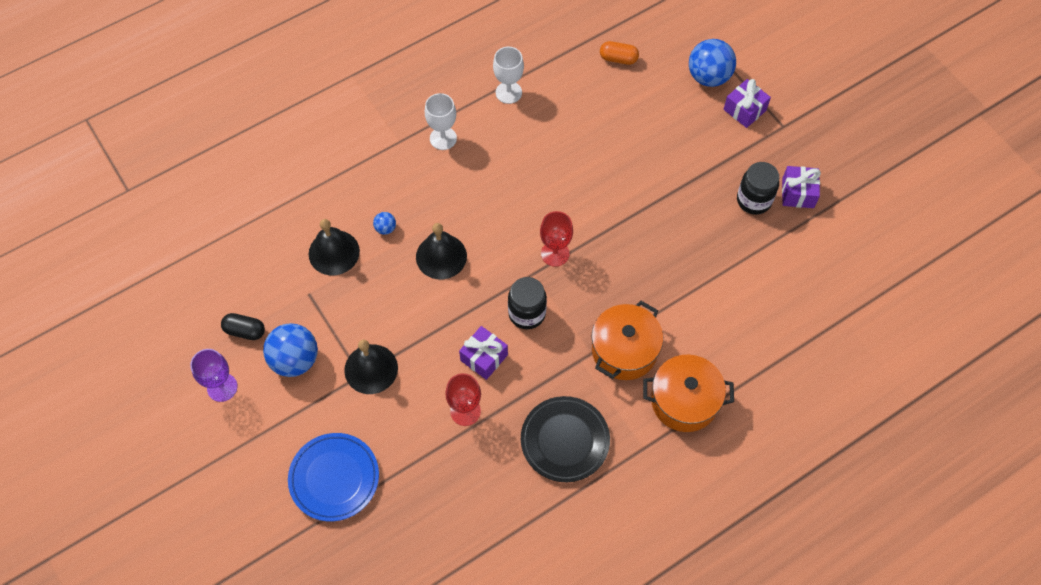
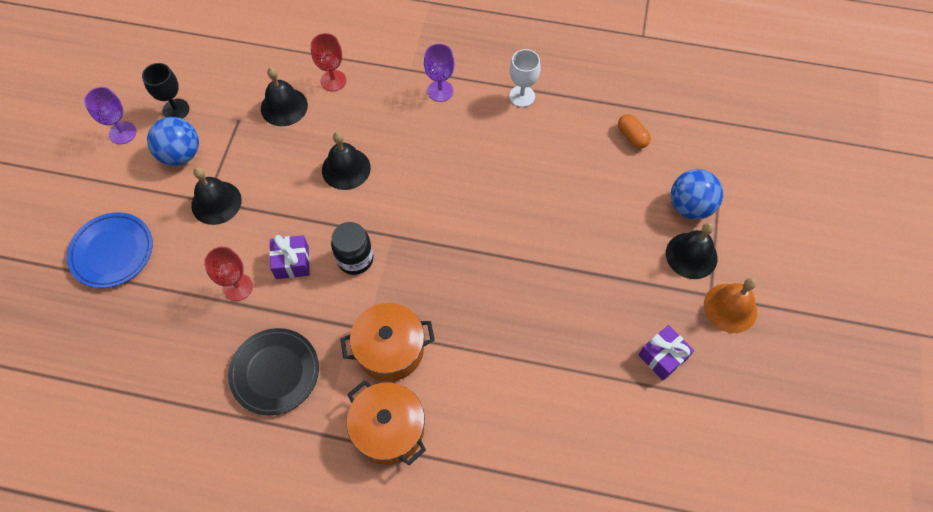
camera: 45 degrees right, 0 degrees up
(245, 331) = (176, 109): black capsule -> black goblet
(385, 228) = (333, 119): blue ball -> none
(443, 138) = (440, 91): white goblet -> purple goblet
(555, 253) = (423, 235): red goblet -> red goblet (333, 81)
(744, 110) = (691, 255): purple gift -> black bell
(754, 200) = (619, 330): black jar -> none
(803, 124) = (730, 308): none -> orange bell

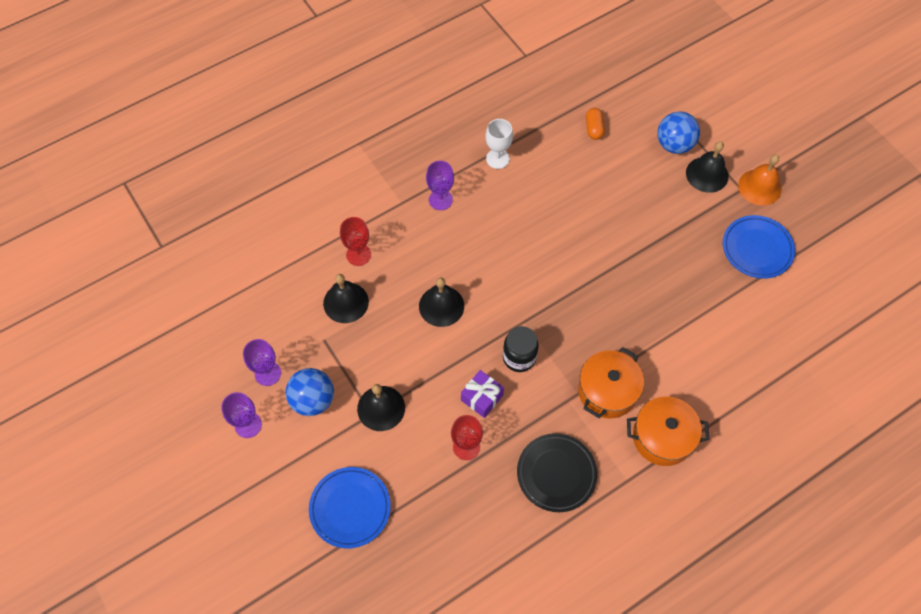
camera: 45 degrees left, 0 degrees up
(176, 109) = (268, 373): black goblet -> purple goblet
(632, 137) = (594, 129): orange capsule -> orange capsule turned 75 degrees clockwise
(662, 357) = (757, 249): purple gift -> blue plate

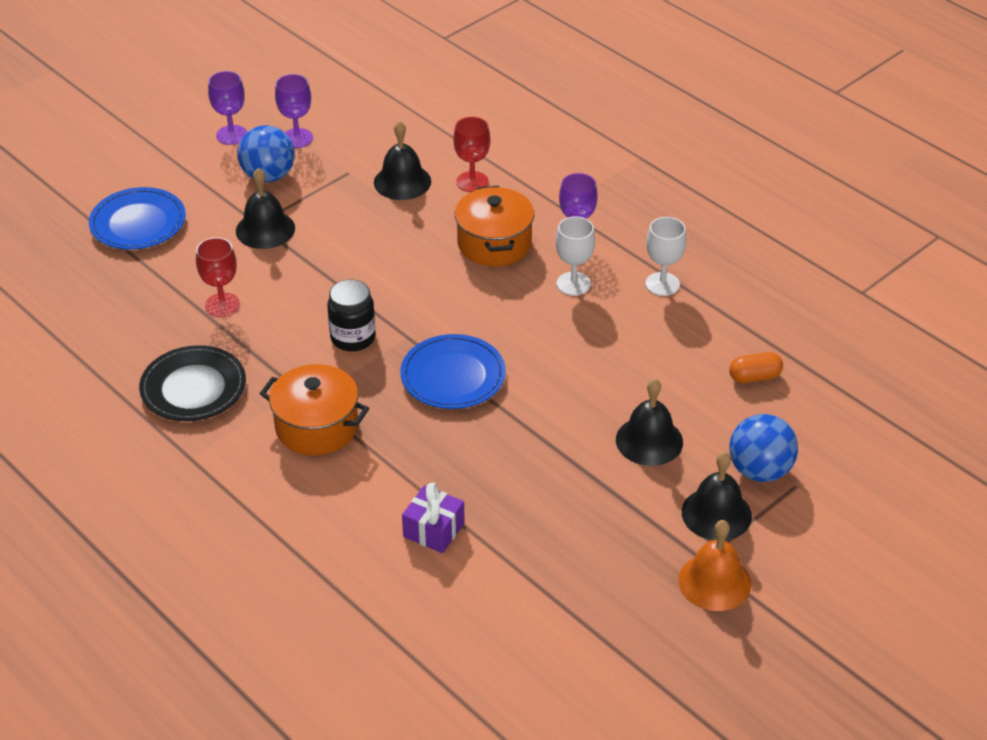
camera: 80 degrees right, 20 degrees down
(441, 306) = (415, 260): black bell -> black bell (649, 440)
(482, 398) = (290, 311): purple gift -> purple gift (433, 530)
(487, 210) = (573, 284): none -> white goblet
(662, 437) = (255, 488): orange pot -> orange pot (494, 243)
(757, 249) = (592, 582): blue plate -> blue plate (453, 376)

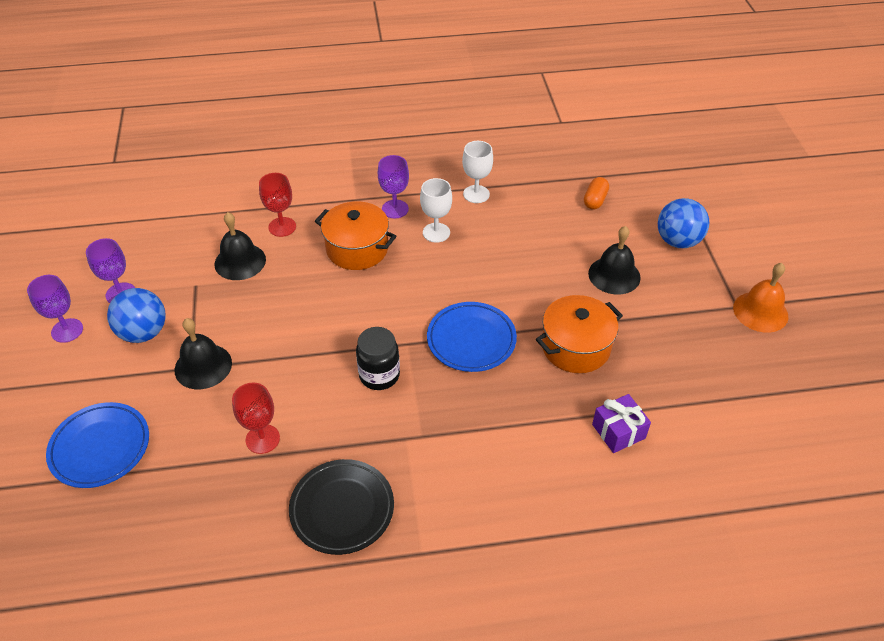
camera: 55 degrees left, 5 degrees up
(316, 427) = (456, 447): orange pot -> orange pot (575, 347)
(716, 514) = (701, 279): black bell -> none

